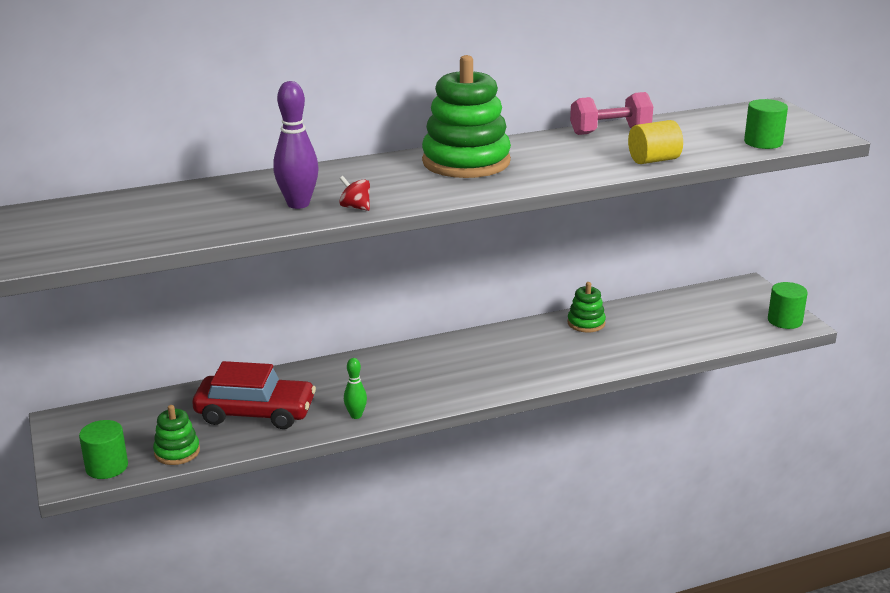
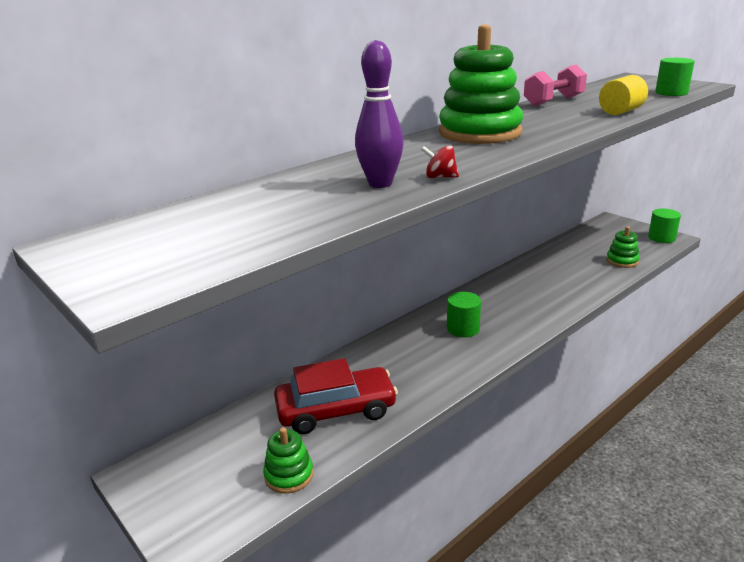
camera: 20 degrees left, 0 degrees up
(107, 467) = (223, 516): green cylinder -> green cylinder (463, 328)
(356, 415) = (431, 388): green bowling pin -> none
(586, 323) = (534, 268): green stacking toy -> green stacking toy (622, 261)

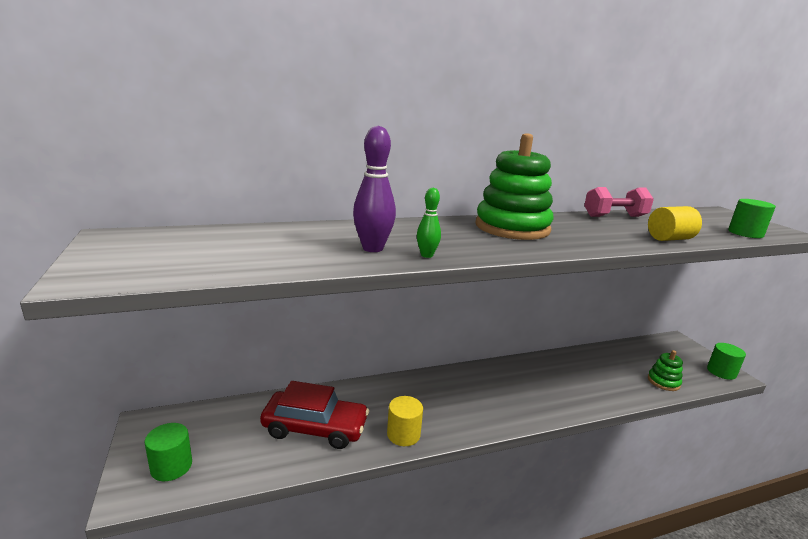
camera: 20 degrees right, 5 degrees down
(289, 475) = (239, 468): green stacking toy -> none
(429, 384) = (403, 434): none -> yellow cylinder
(440, 177) = (427, 255): red spinning top -> green bowling pin
(463, 328) = (468, 395): green cylinder -> green cylinder (171, 466)

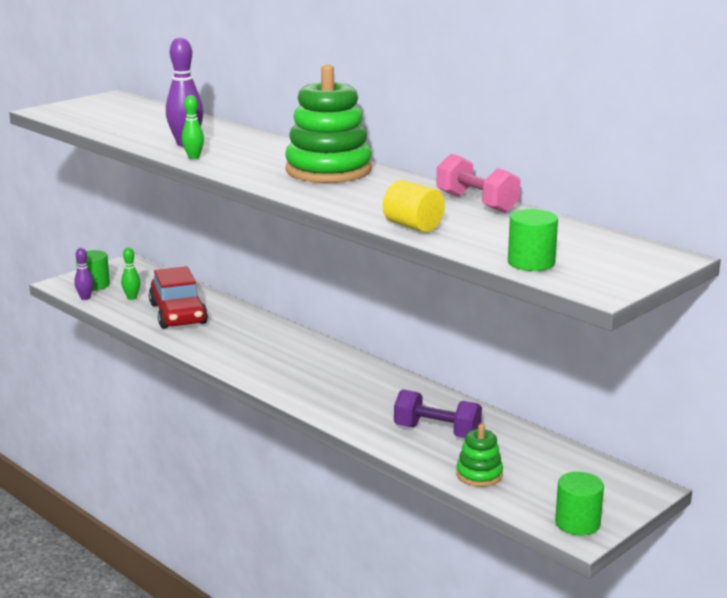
camera: 65 degrees right, 0 degrees up
(199, 485) = (85, 298): none -> purple bowling pin
(242, 447) = (132, 298): none -> green bowling pin
(403, 434) = (205, 347): yellow cylinder -> none
(602, 376) = (437, 432): none -> purple dumbbell

